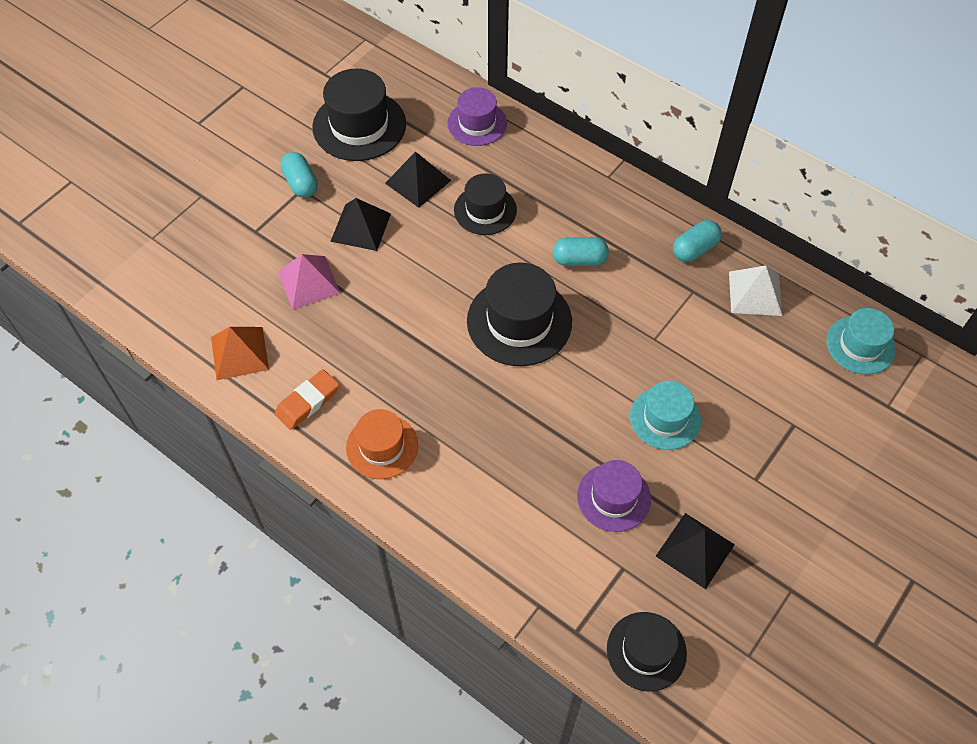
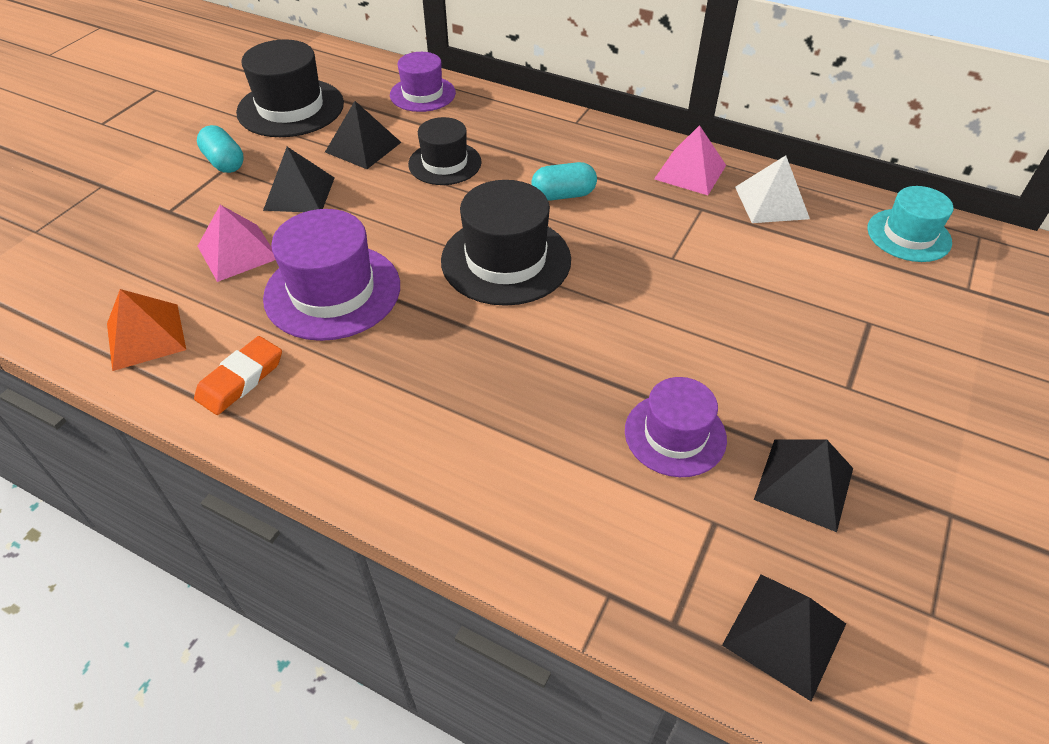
camera: 10 degrees left, 10 degrees down
(380, 332) = (332, 291): none -> purple hat
(382, 446) = (348, 418): orange hat -> none
(646, 651) = (784, 634): black hat -> black pyramid
(665, 418) = (712, 336): turquoise hat -> none
(694, 249) = (690, 172): turquoise capsule -> pink pyramid

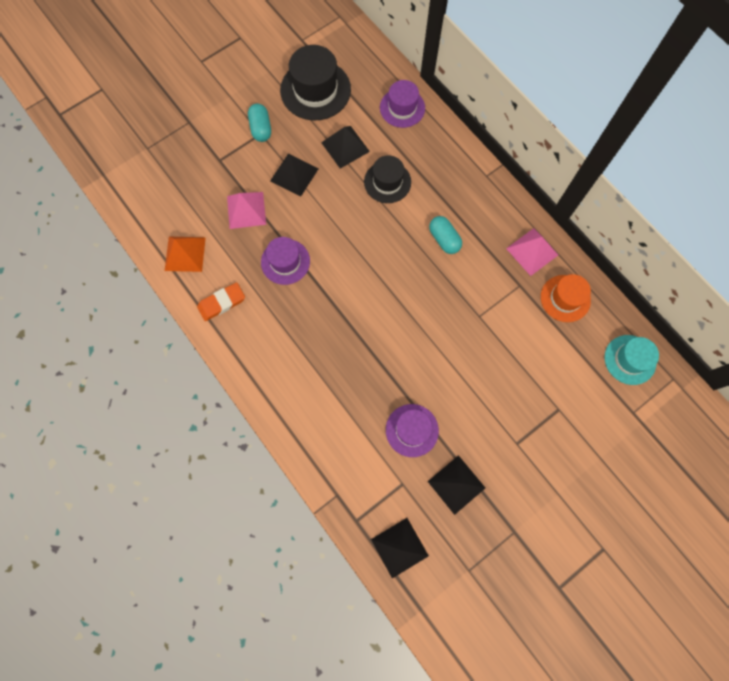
camera: 25 degrees right, 25 degrees up
(332, 291) = (285, 262): purple hat -> purple hat, size x0.64
(506, 260) = (386, 278): black hat -> none
(563, 195) = (444, 239): turquoise capsule -> turquoise capsule turned 45 degrees clockwise
(771, 202) = (565, 298): white pyramid -> orange hat

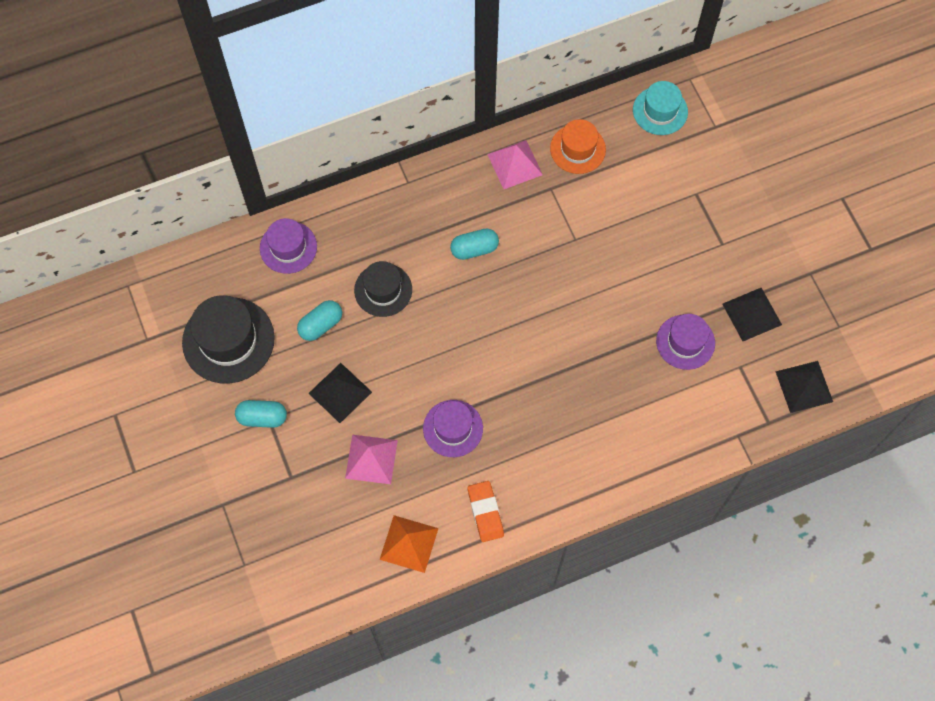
camera: 75 degrees left, 5 degrees down
(345, 147) = (321, 325): black pyramid -> turquoise capsule

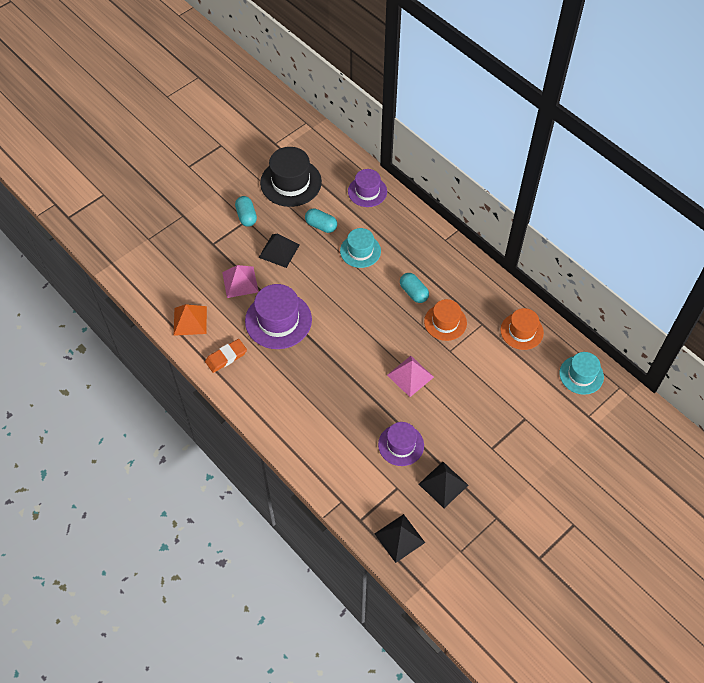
camera: 70 degrees right, 10 degrees down
(383, 290) = (360, 251): black hat -> turquoise hat
(453, 428) = (278, 320): purple hat -> purple hat, size x1.57
(514, 164) = (490, 296): pink pyramid -> pink pyramid (410, 376)
(532, 229) = (445, 322): none -> orange hat

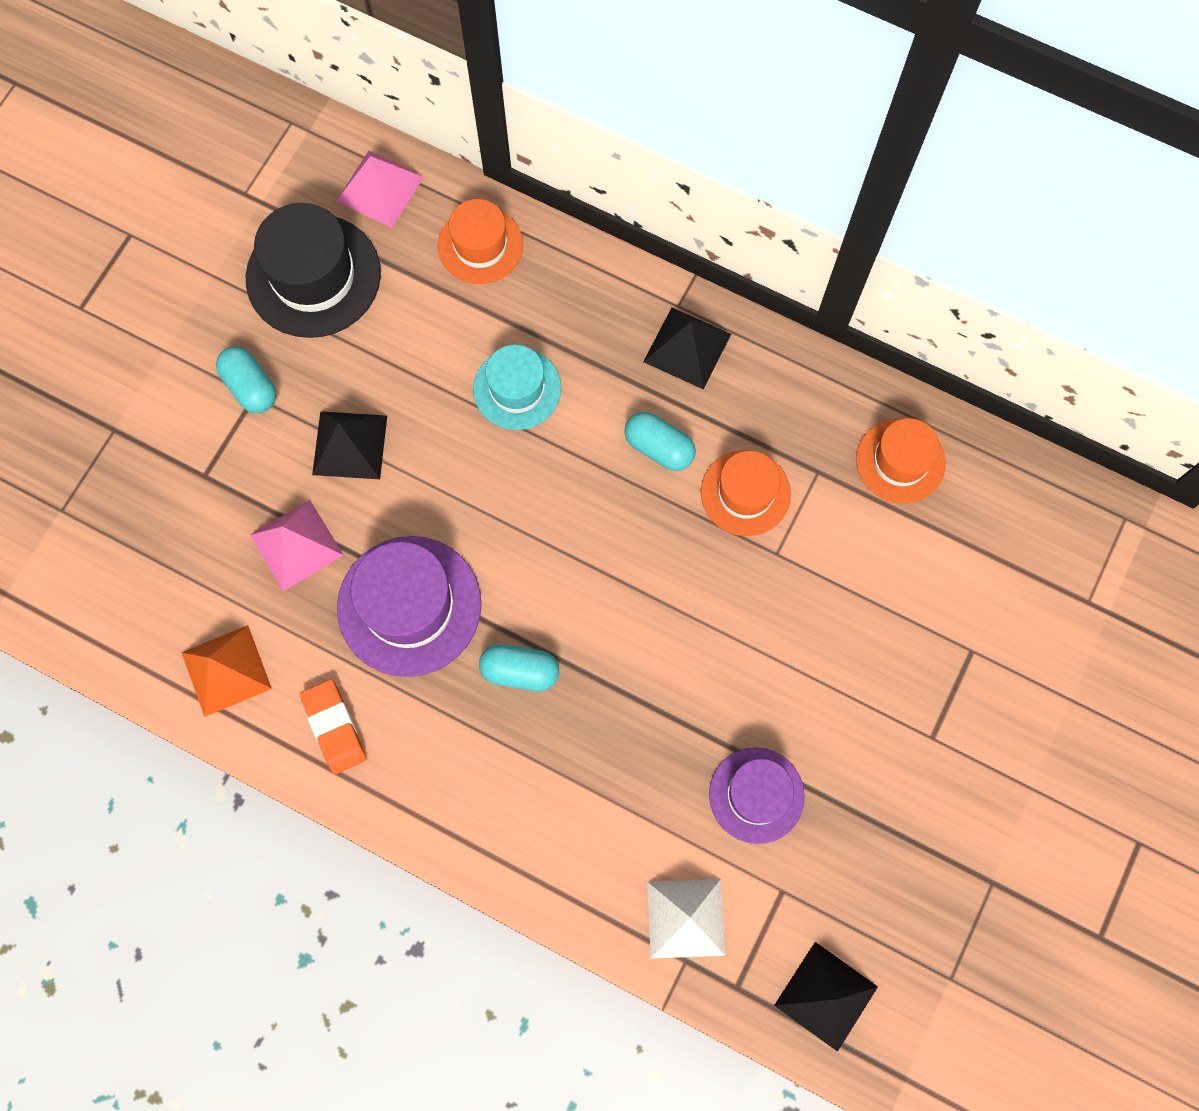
camera: 20 degrees left, 15 degrees up
(226, 357) = (334, 727): orange eraser -> orange eraser turned 60 degrees counterclockwise
(321, 226) = (415, 357): turquoise capsule -> turquoise capsule (520, 671)
(348, 484) = (685, 918): none -> white pyramid
(367, 191) = (480, 245): purple hat -> orange hat
(410, 376) = (719, 637): pink pyramid -> pink pyramid (380, 188)
(443, 484) = (868, 850): black pyramid -> black pyramid (687, 348)
(581, 375) = (1045, 517): turquoise hat -> none

